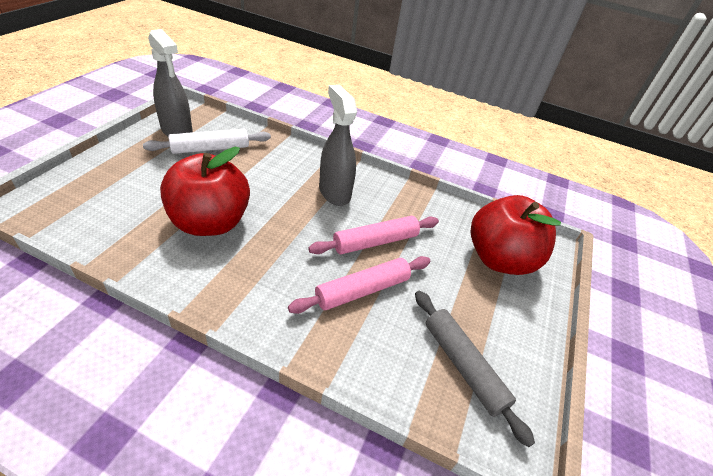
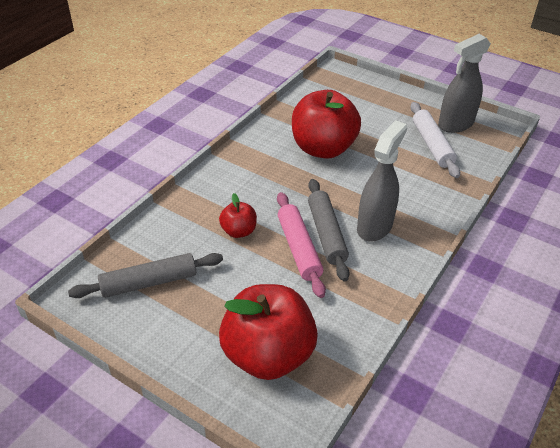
camera: 105 degrees right, 0 degrees up
(334, 192) = (374, 227): grey spray bottle -> grey spray bottle turned 45 degrees counterclockwise
(350, 223) = (326, 234): none -> grey rolling pin
(362, 290) = (238, 231): pink rolling pin -> red apple

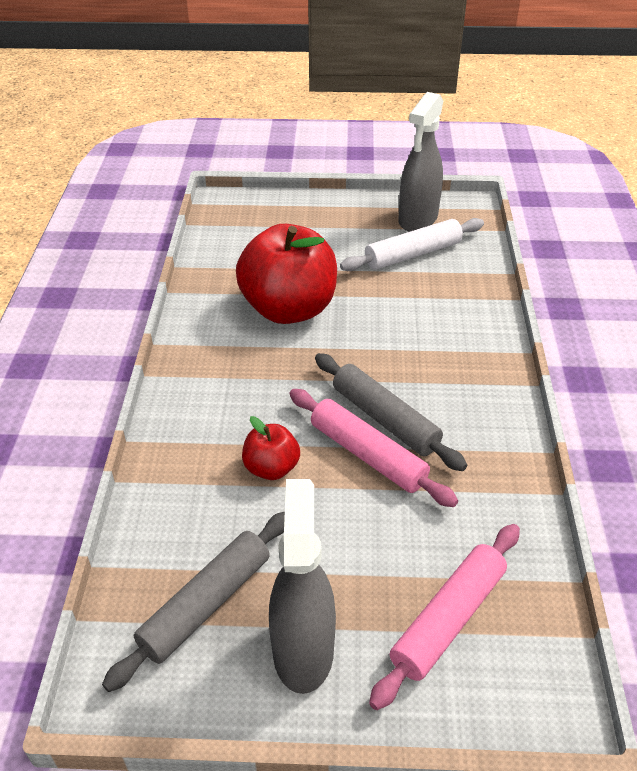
camera: 30 degrees left, 0 degrees up
(268, 355) = (448, 619): red apple -> pink rolling pin
(374, 227) = (433, 384): grey spray bottle -> grey spray bottle (303, 650)
(432, 145) = (413, 254): white rolling pin -> white rolling pin turned 75 degrees counterclockwise

